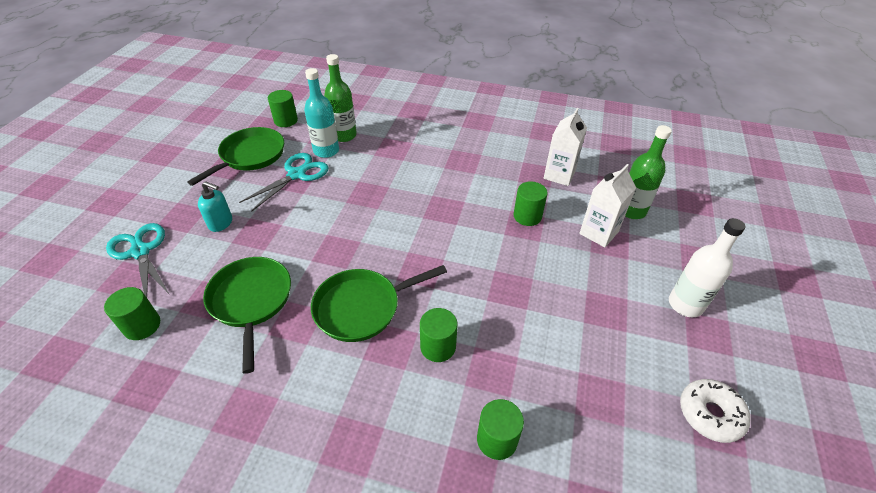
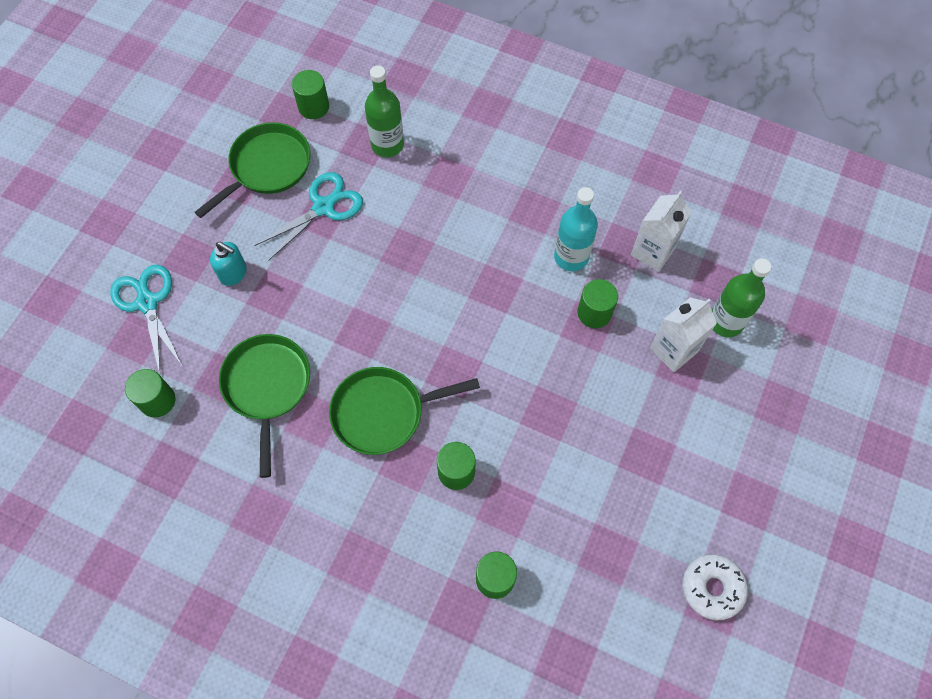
camera: 10 degrees right, 20 degrees up
(326, 151) = (362, 170): turquoise bottle -> turquoise bottle (571, 257)
(685, 304) = (738, 462): white bottle -> none

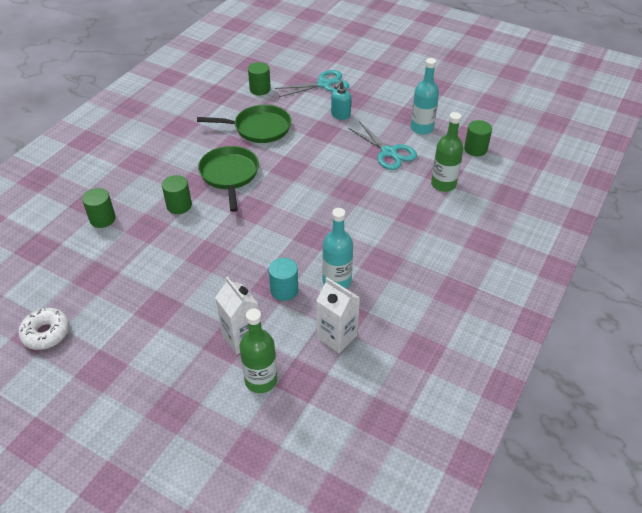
camera: 95 degrees right, 20 degrees down
(267, 167) = (422, 128): green pan -> turquoise bottle
(594, 313) = (284, 290): green cylinder -> turquoise cylinder

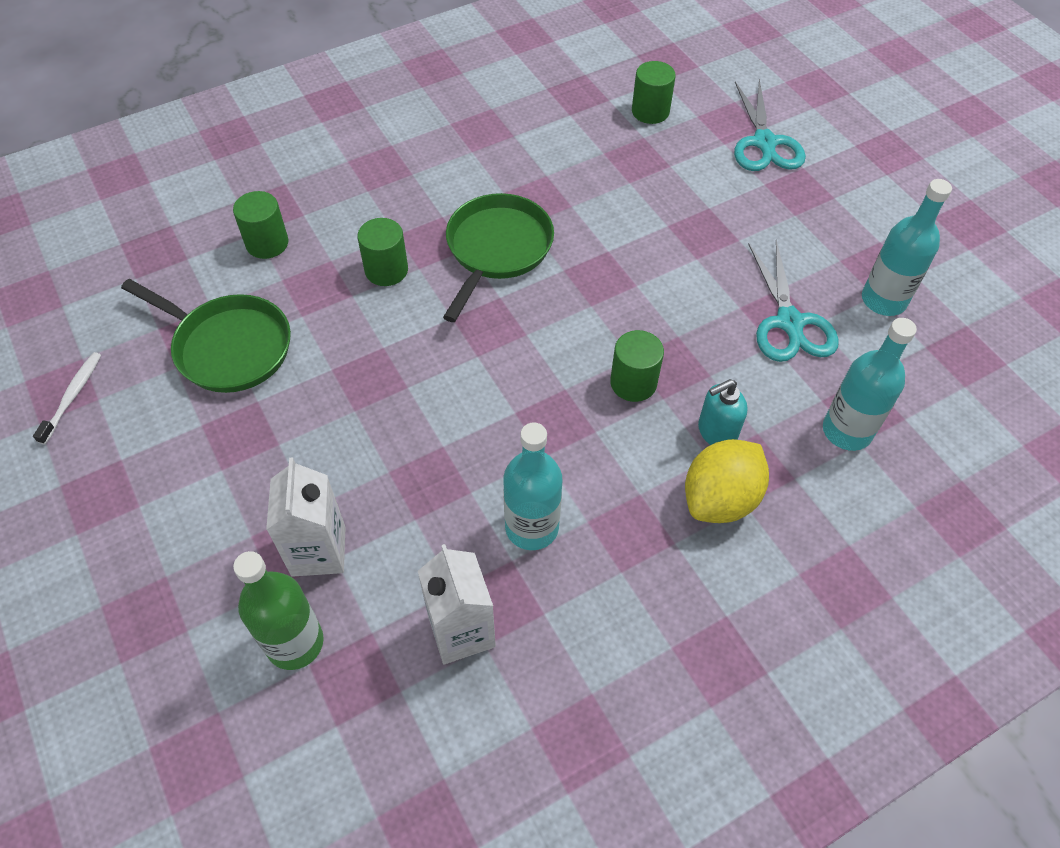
camera: 30 degrees right, 10 degrees up
(46, 333) = (72, 396): white donut -> white toothbrush
(259, 128) = (600, 183): green pan -> green pan (228, 347)
(284, 290) = (438, 500): turquoise cylinder -> none
(324, 84) = (764, 143): turquoise scissors -> turquoise scissors turned 75 degrees clockwise
(340, 115) = (753, 213): turquoise soap dispenser -> turquoise soap dispenser (716, 432)
(410, 233) = (720, 499): none -> yellow lemon
(443, 184) = (847, 431): green bottle -> turquoise bottle
(475, 149) = (959, 387): green cylinder -> green cylinder (633, 383)

